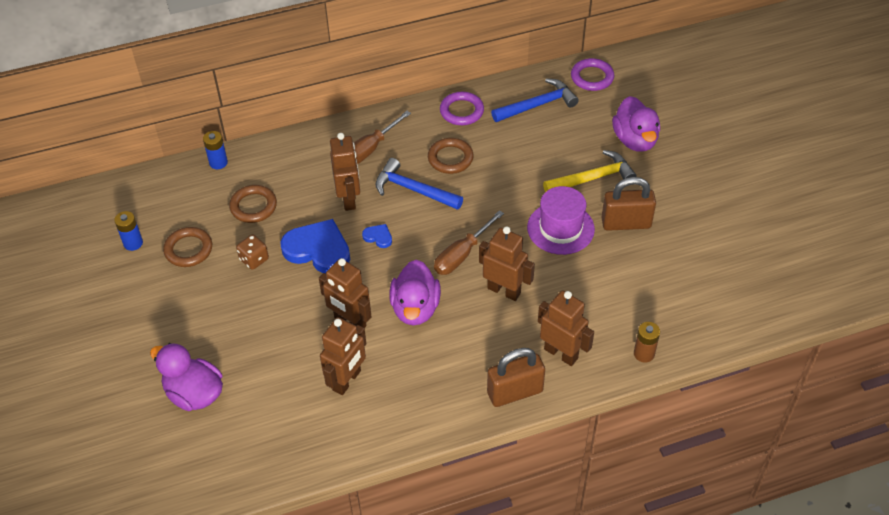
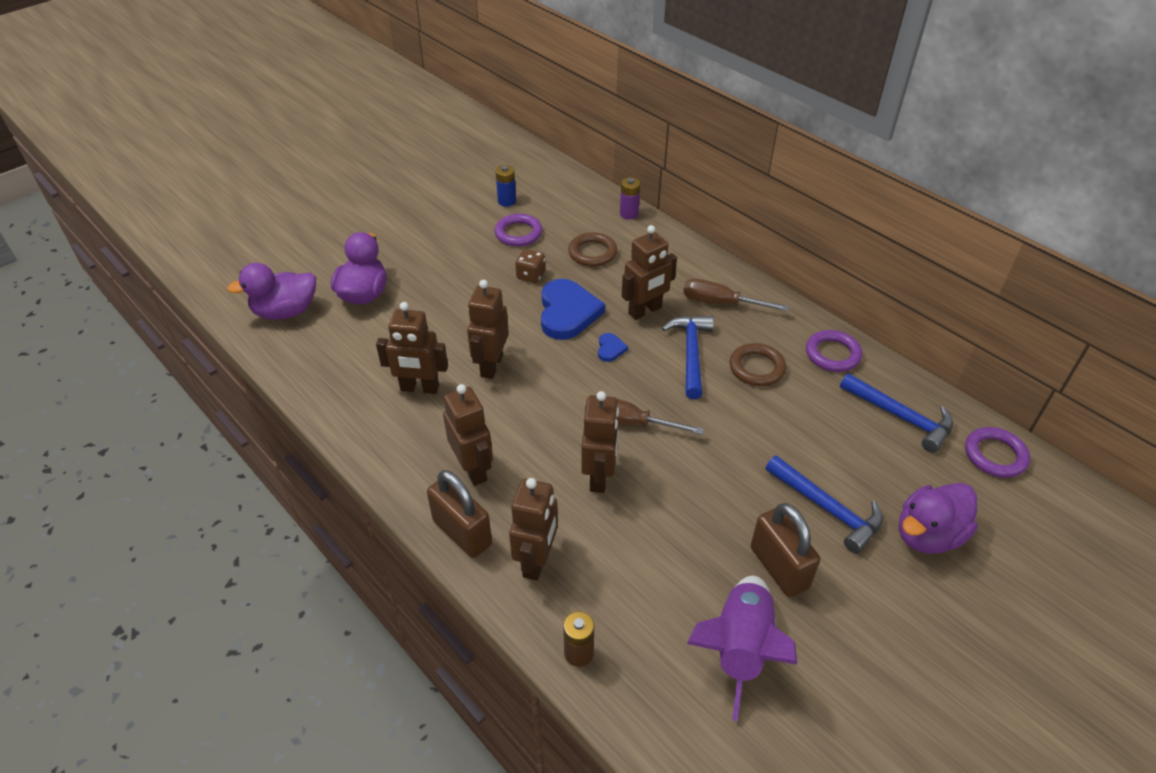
camera: 65 degrees right, 5 degrees down
(188, 249) = (518, 233): brown ring -> purple ring
(218, 162) = (629, 214): blue battery -> purple battery
(415, 308) = (534, 409): purple duck -> purple duck (285, 312)
(457, 367) = (473, 469): none -> brown robot
(560, 228) = (724, 501): purple hat -> none
(592, 178) = (827, 508): yellow hammer -> blue hammer
(674, 268) = (739, 648): none -> purple rocket

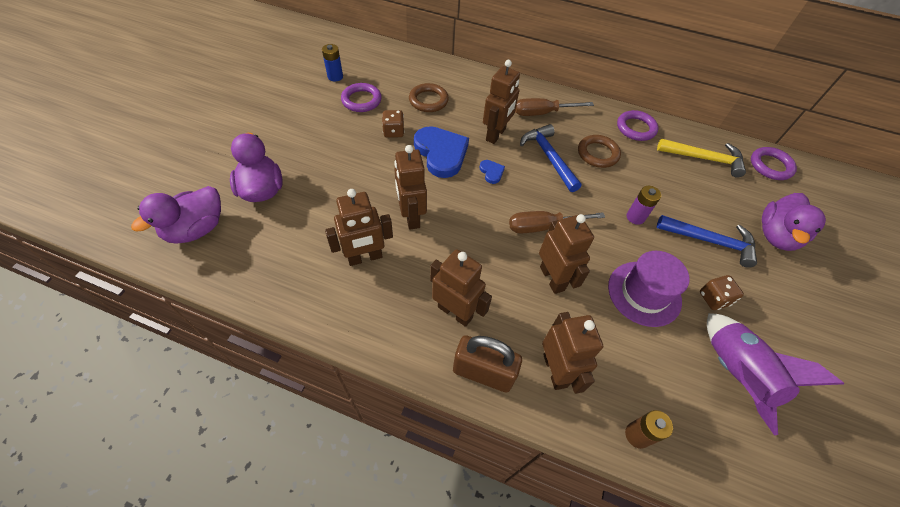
camera: 30 degrees left, 10 degrees up
(629, 214) = (435, 63): purple battery -> purple battery (635, 217)
(695, 530) = (644, 293): none -> purple hat
(779, 568) = (713, 298): brown padlock -> brown dice
(900, 416) = (704, 159): blue hammer -> yellow hammer

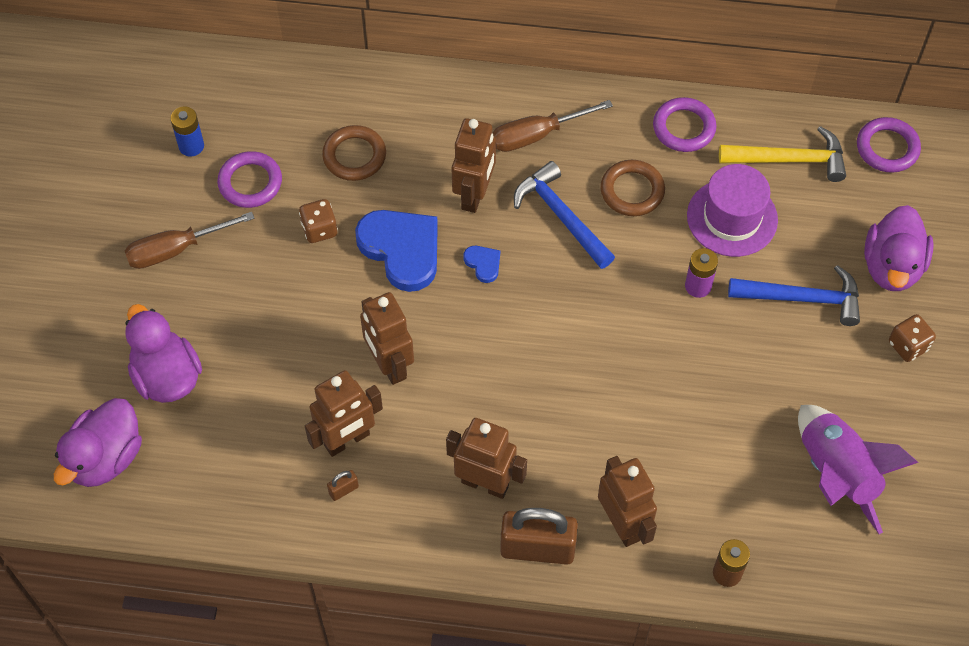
camera: 10 degrees left, 5 degrees up
(350, 291) = (343, 490): none -> brown padlock
(543, 227) = (573, 334): brown screwdriver -> brown screwdriver (176, 250)
(552, 278) = (599, 407): brown robot -> none
(644, 293) = (720, 397): purple hat -> purple hat (732, 218)
(713, 298) = (809, 382): brown dice -> brown dice (908, 346)

